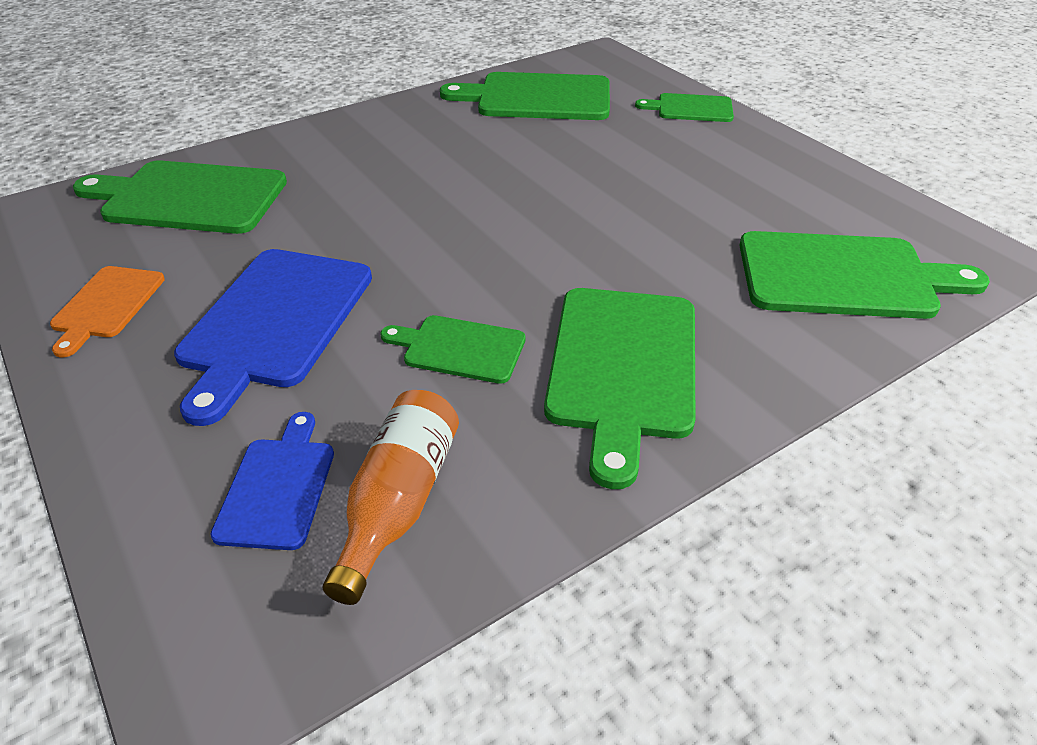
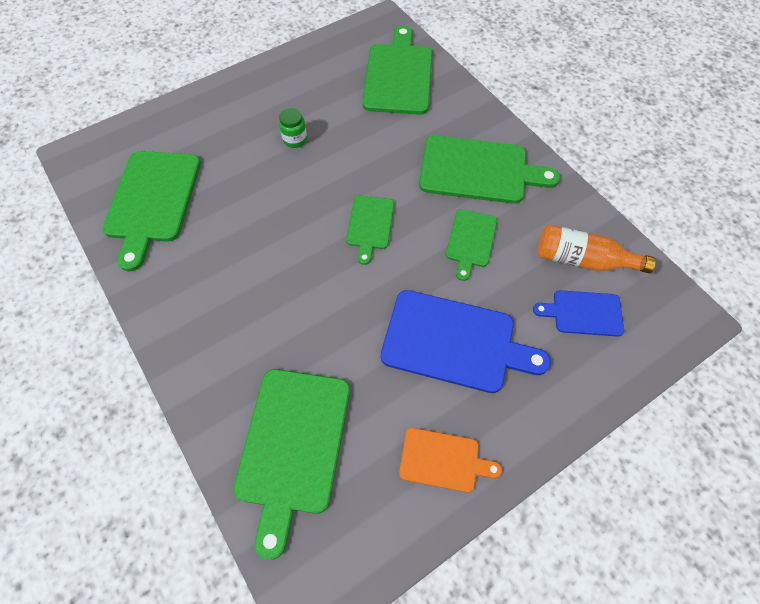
camera: 90 degrees left, 20 degrees up
(656, 181) = (295, 139): none -> green jar
(691, 108) = (193, 110): green cutting board -> green cutting board (370, 225)

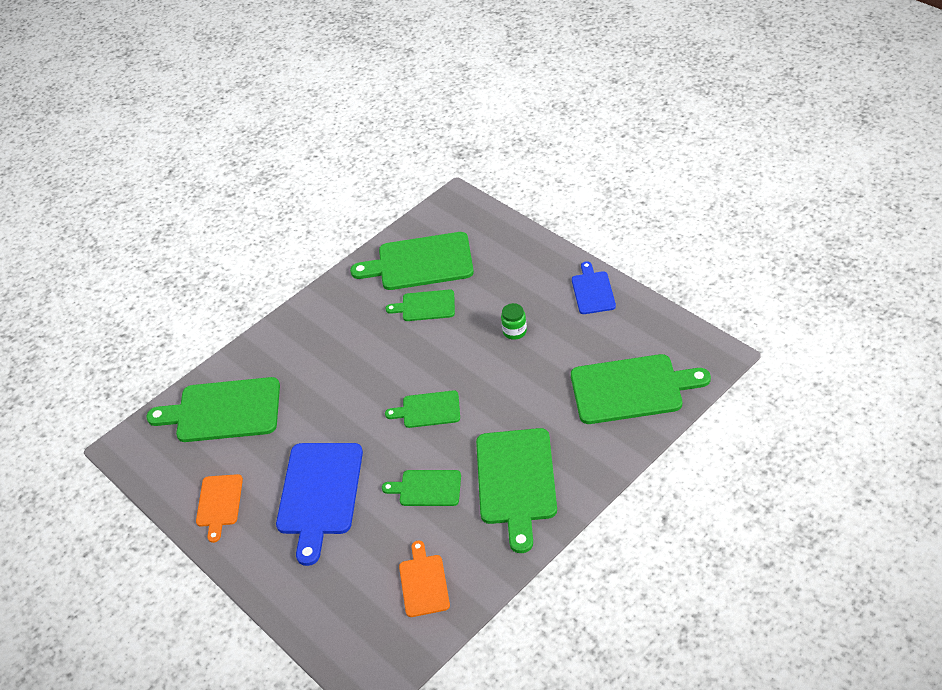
camera: 85 degrees right, 15 degrees down
(222, 206) = (425, 306): none -> green cutting board
(582, 260) = (423, 583): orange bottle -> orange cutting board
(583, 313) = (363, 588): blue cutting board -> blue cutting board (592, 291)

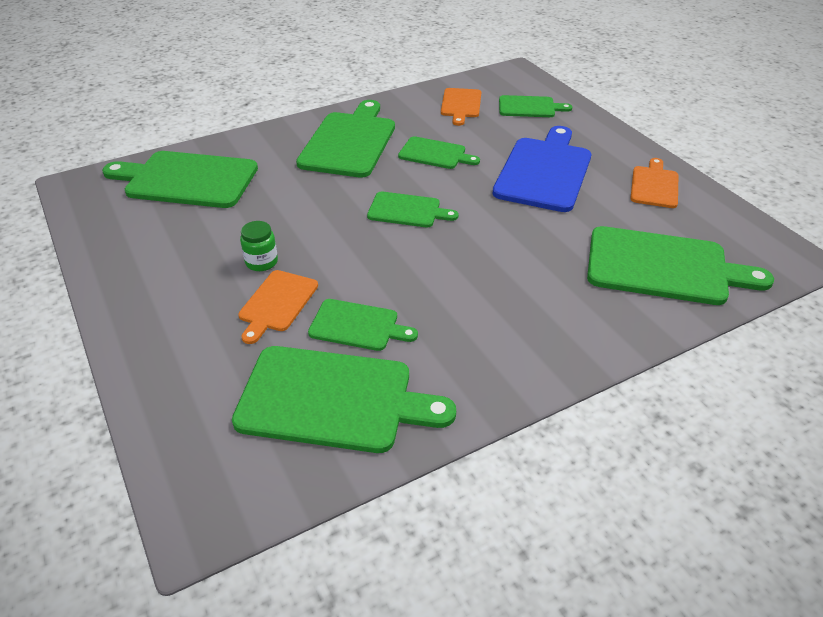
camera: 170 degrees left, 5 degrees down
(346, 601) = (529, 107): none -> green cutting board
(485, 305) = (277, 303): none -> orange cutting board
(592, 291) = (129, 283): blue cutting board -> none

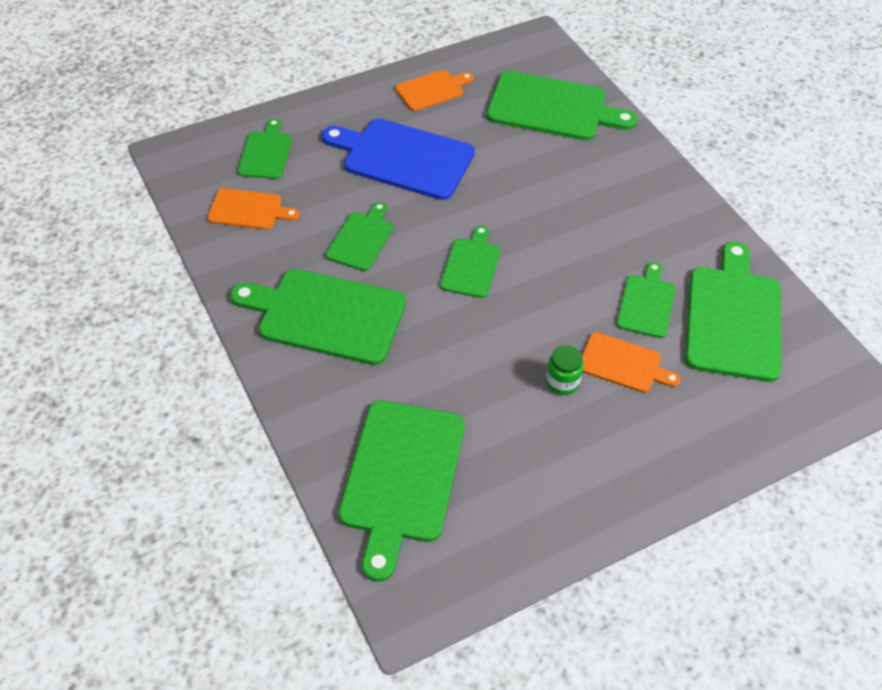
camera: 90 degrees left, 10 degrees up
(654, 185) = (432, 90): orange cutting board -> orange cutting board turned 135 degrees clockwise
(663, 267) = (552, 108): green cutting board -> green cutting board turned 90 degrees clockwise

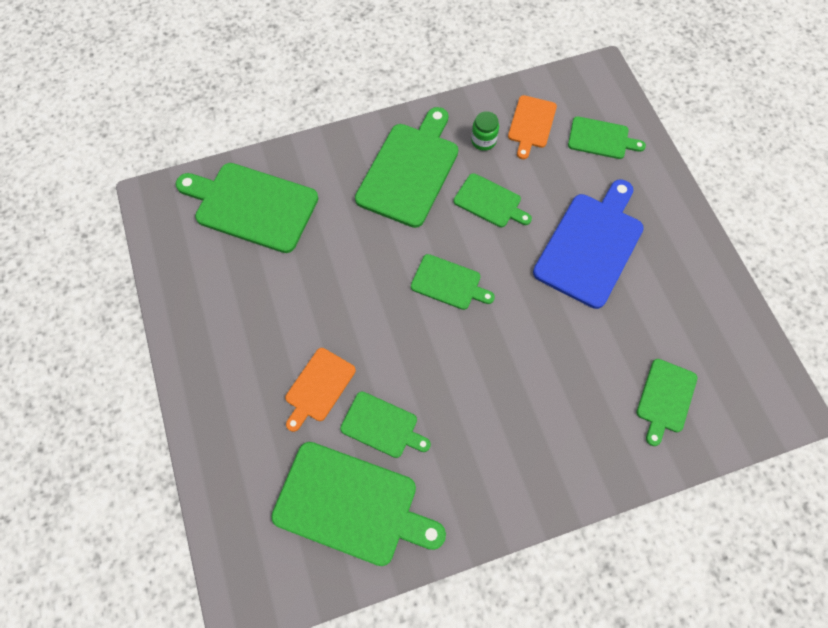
camera: 100 degrees right, 15 degrees up
(432, 90) = (692, 283): orange cutting board -> none
(552, 108) = (665, 398): green cutting board -> green cutting board, size x0.55
(562, 382) = (310, 332): green jar -> green jar (483, 141)

